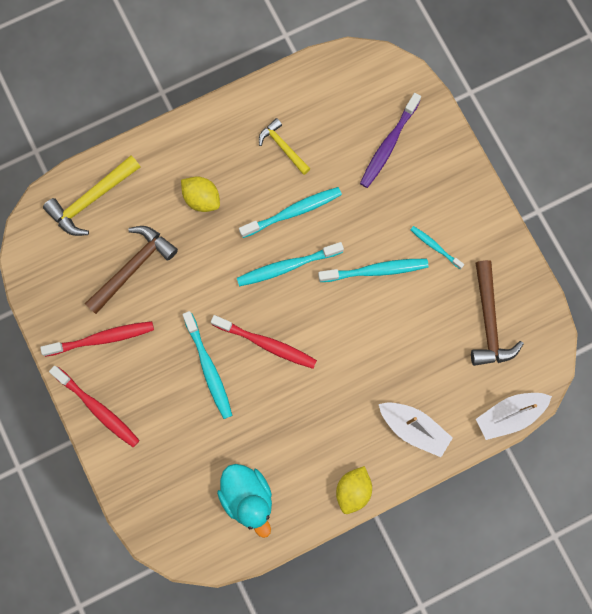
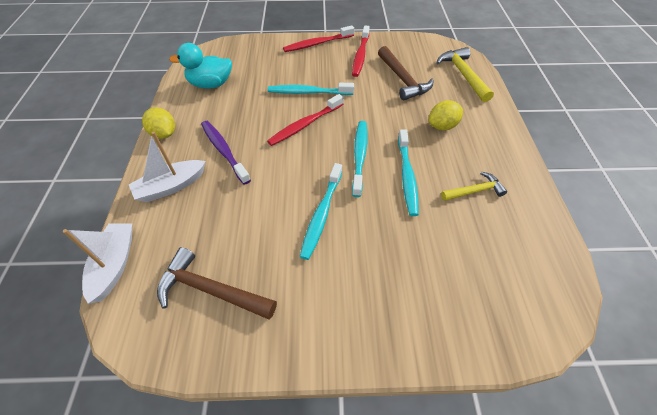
camera: 115 degrees right, 25 degrees down
(388, 145) = (451, 280): purple toothbrush -> purple toothbrush (224, 151)
(435, 247) = (317, 275): turquoise toothbrush -> none

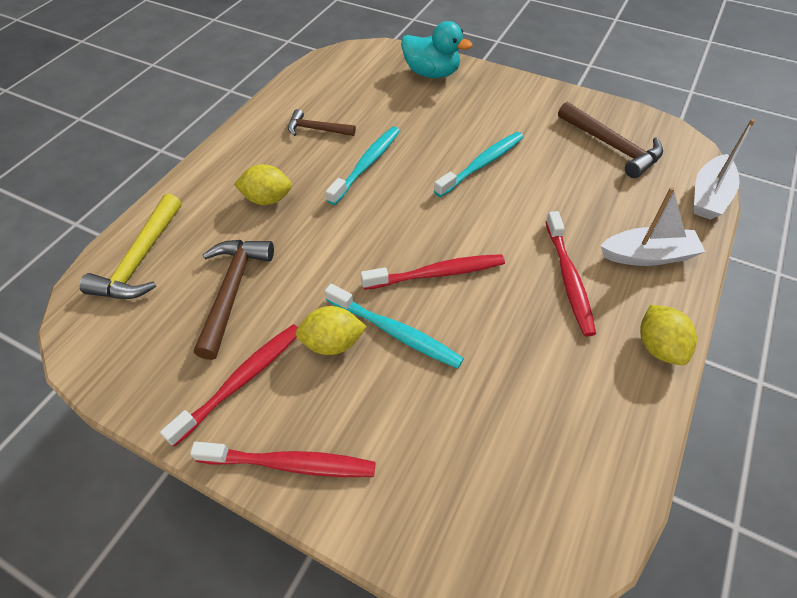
camera: 150 degrees left, 0 degrees up
(211, 84) = (561, 435): turquoise duck -> turquoise duck (432, 73)
(224, 151) = (568, 278): purple toothbrush -> red toothbrush
(334, 79) = (332, 343): none -> yellow lemon
(359, 156) = (398, 203): turquoise toothbrush -> none
(475, 191) = (316, 129): yellow hammer -> brown hammer

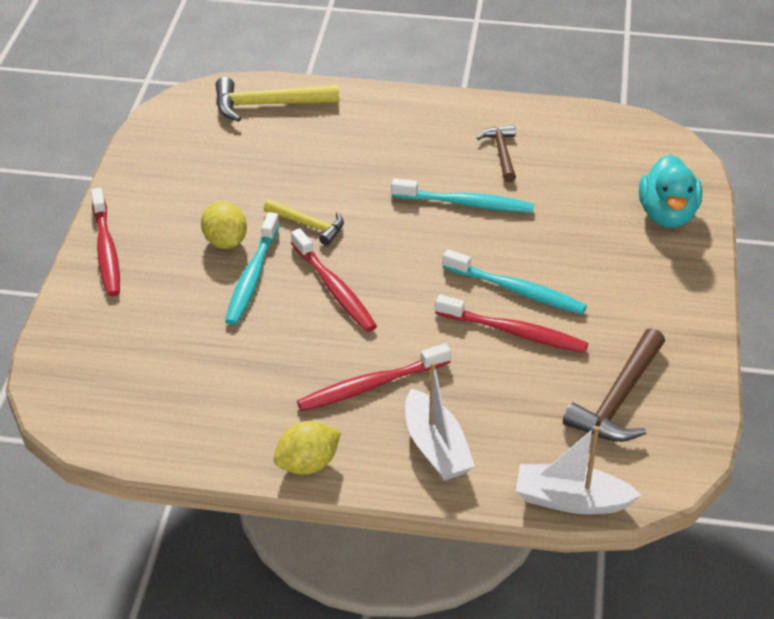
camera: 70 degrees right, 10 degrees down
(233, 291) = (257, 167): brown hammer -> none
(241, 381) = (169, 202): red toothbrush -> red toothbrush (514, 332)
(267, 199) = (378, 152): yellow lemon -> none
(342, 271) = (309, 225): none -> yellow hammer

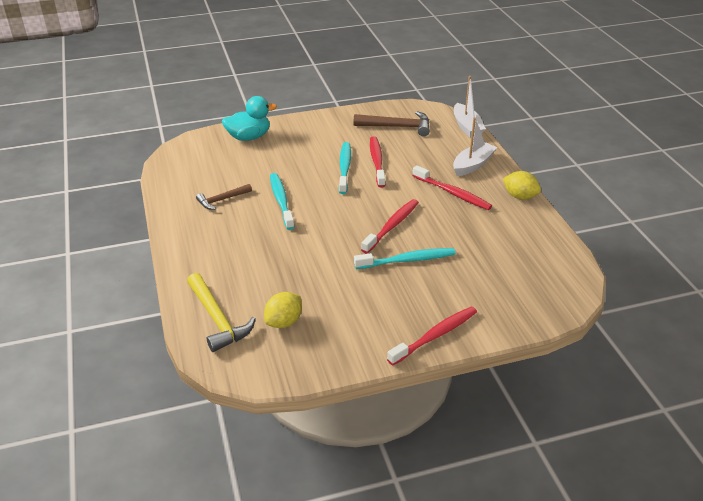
camera: 115 degrees left, 5 degrees down
(225, 242) = (385, 283): yellow lemon -> yellow lemon (284, 322)
(309, 225) = (343, 253): yellow hammer -> none

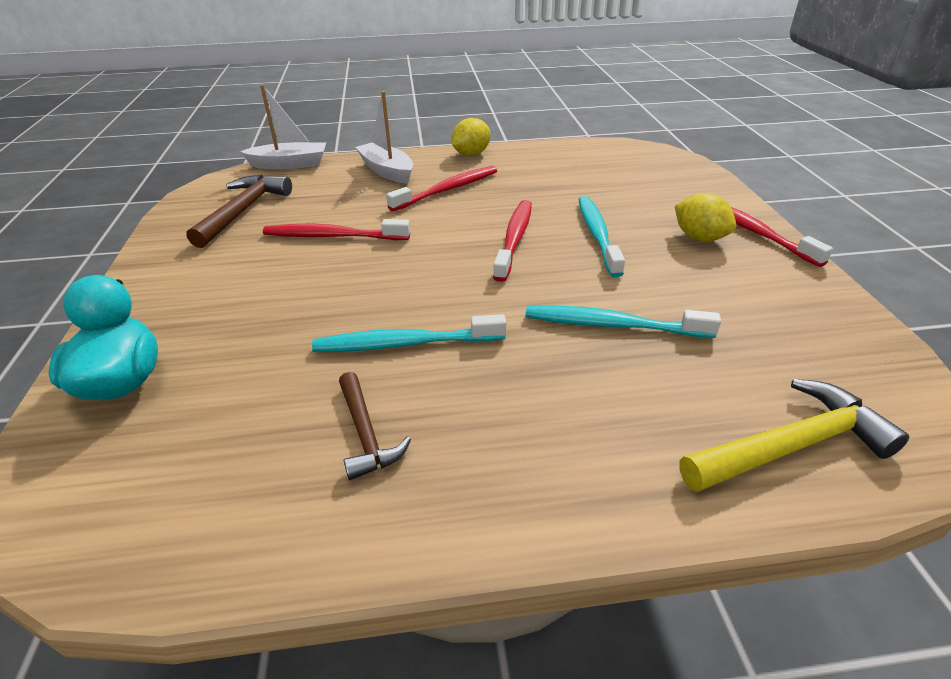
camera: 80 degrees left, 0 degrees up
(284, 322) = (769, 357): yellow lemon -> yellow lemon (699, 238)
(344, 168) = (332, 266): turquoise toothbrush -> turquoise toothbrush (613, 325)
(392, 226) = (514, 239): red toothbrush -> red toothbrush turned 60 degrees clockwise

